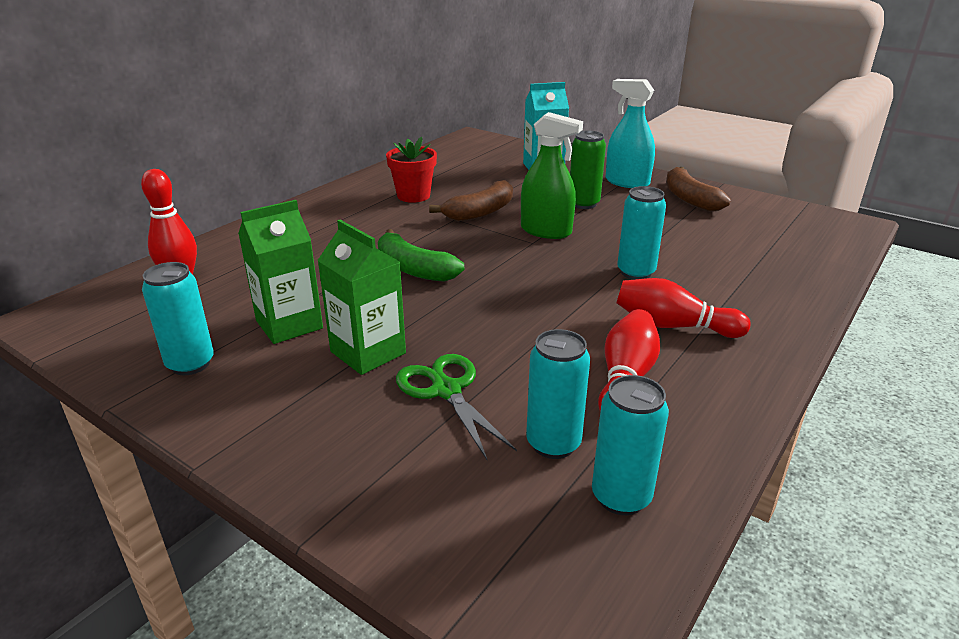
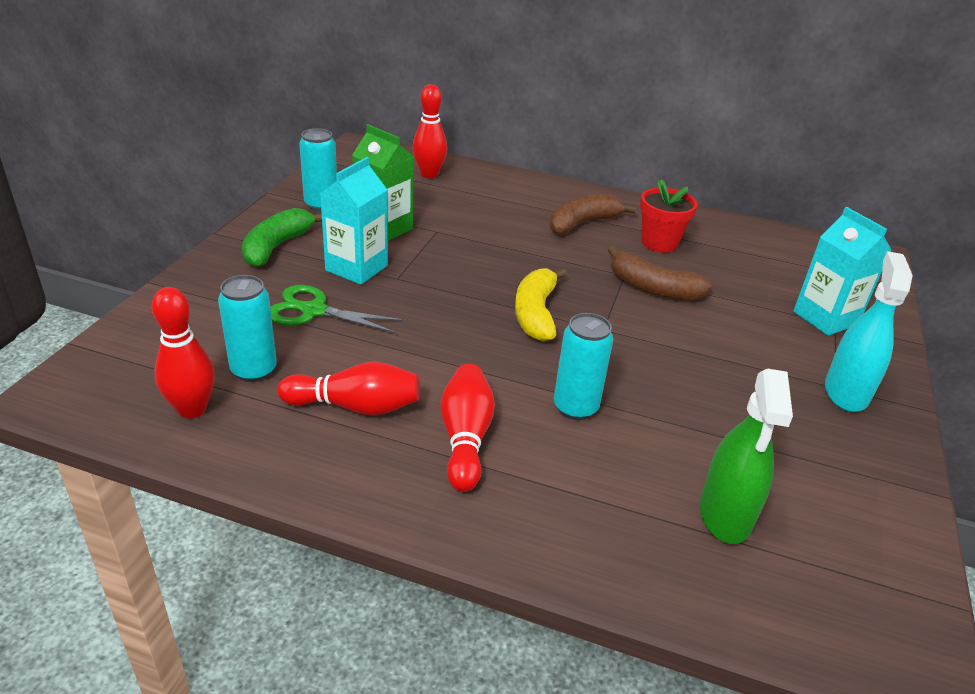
camera: 70 degrees right, 5 degrees up
(368, 352) = (356, 268): green carton -> turquoise carton
(414, 269) = (501, 267): green banana -> green banana (276, 246)
(446, 390) = (314, 311): green scissors -> green scissors turned 120 degrees counterclockwise
(500, 266) = (536, 313): none -> yellow banana
(546, 231) = (637, 335): green spray bottle -> green spray bottle (725, 515)
(583, 204) = (738, 358): green can -> none
(621, 497) = (192, 409): turquoise can -> red bowling pin
(689, 199) = (842, 456): brown banana -> brown banana (583, 223)

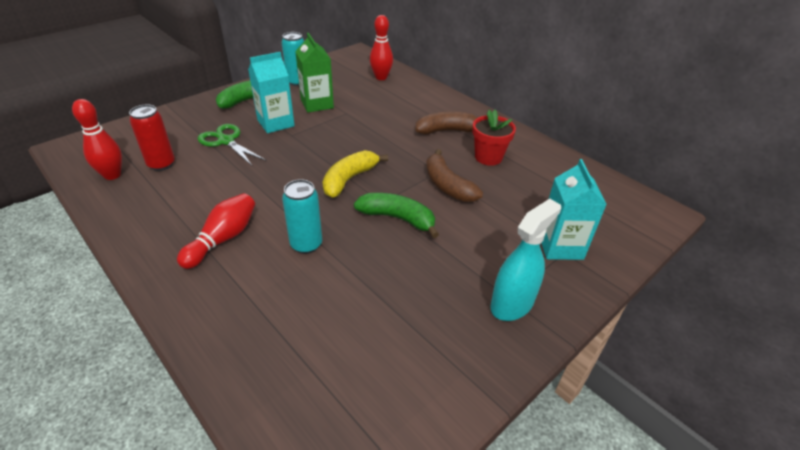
camera: 30 degrees right, 5 degrees up
(254, 370) = (161, 164): turquoise can -> red can
(355, 406) = (187, 200): red bowling pin -> none
(641, 342) = (397, 218): none -> green banana
(725, 515) = (322, 348): green spray bottle -> none

